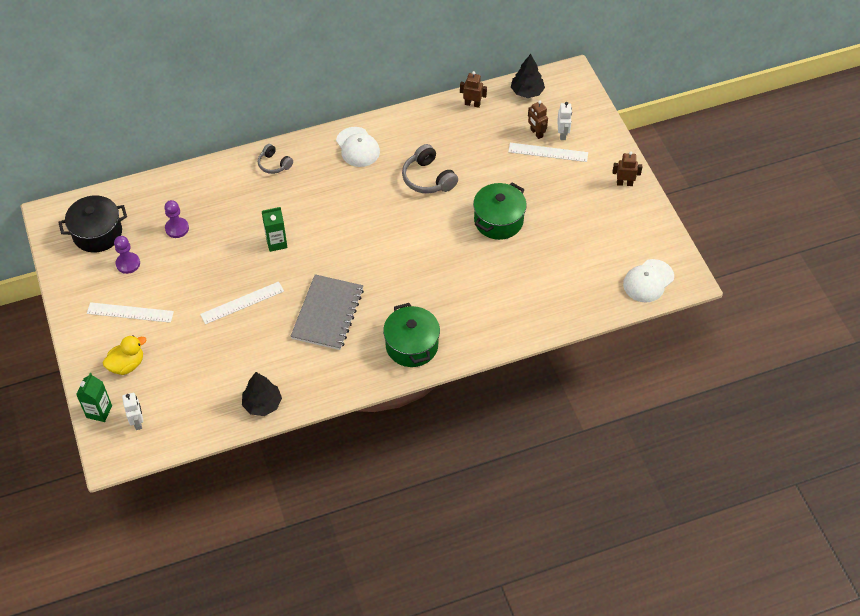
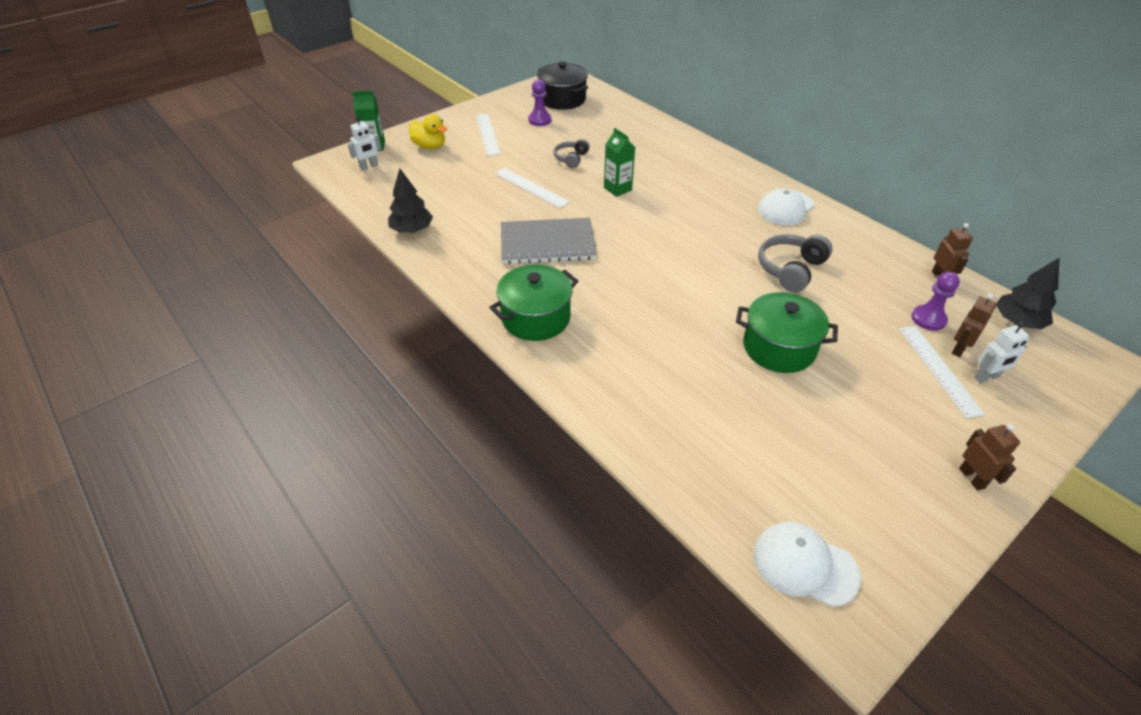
camera: 70 degrees right, 10 degrees down
(177, 228) = (595, 133): purple pawn -> purple pawn (928, 319)
(274, 164) = (714, 163): grey headphones -> grey headphones (571, 159)

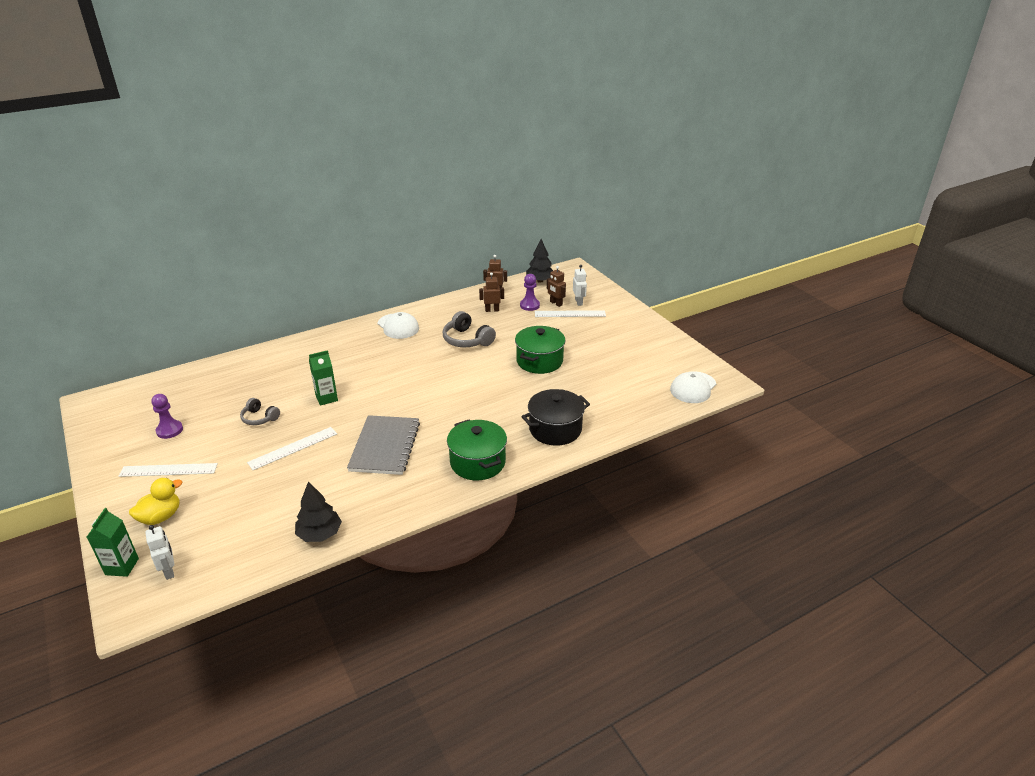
camera: 80 degrees left, 10 degrees down
(562, 99) = (139, 410): black pot -> black pot (555, 429)
(972, 478) = (644, 326): brown robot -> brown robot (492, 310)

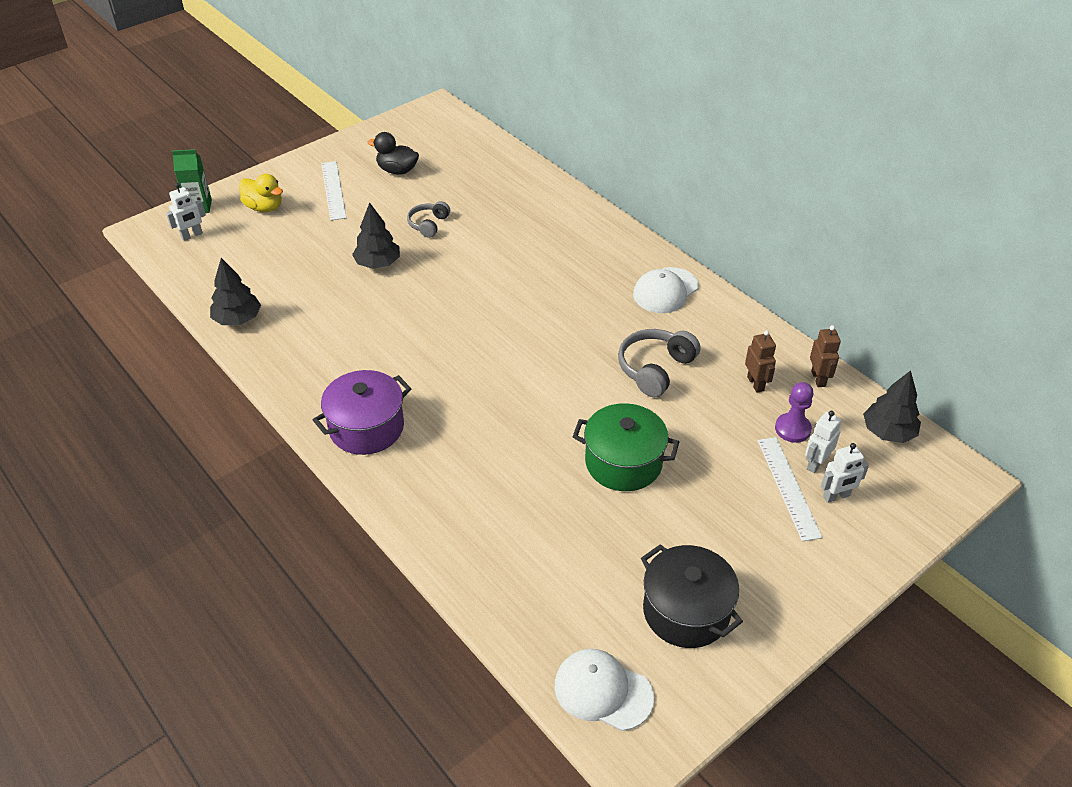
camera: 80 degrees right, 10 degrees up
(169, 430) = (397, 170): purple pawn -> black duck
(293, 448) = (378, 263): white ruler -> black tree
(326, 398) = (477, 265): green carton -> none
(385, 446) = (389, 336): grey notebook -> none
(477, 462) = (366, 428): green pot -> purple pot
(555, 429) = (449, 502): black pot -> black pot (686, 611)
(556, 303) = (816, 464): brown robot -> white robot

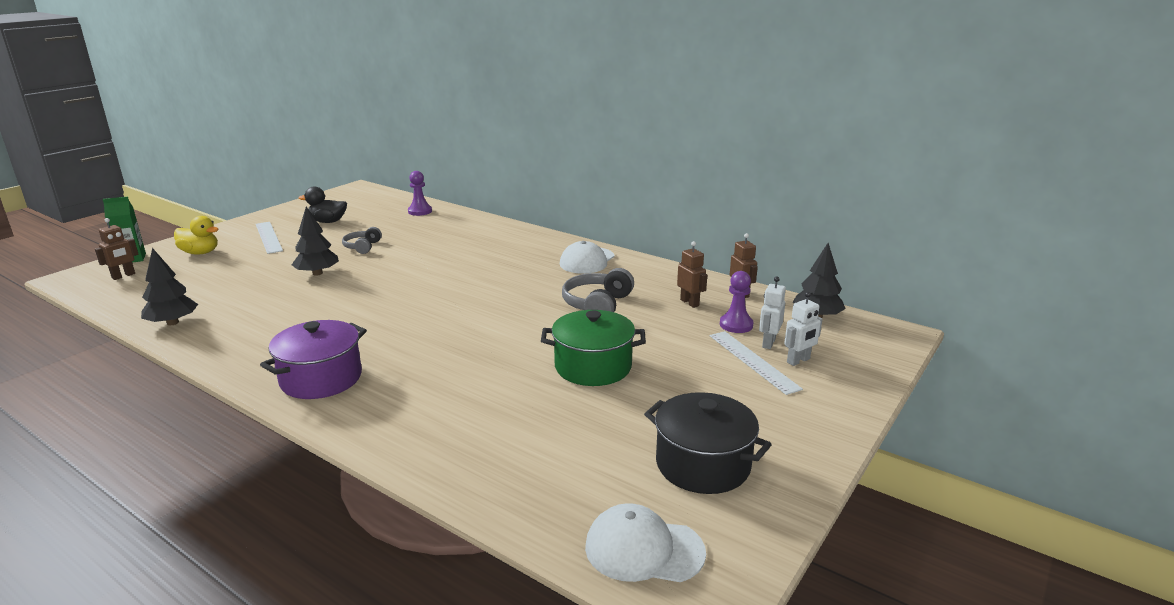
camera: 15 degrees left, 20 degrees down
(192, 235) = (123, 276): white robot -> brown robot
(500, 165) = (420, 211): none -> purple pawn

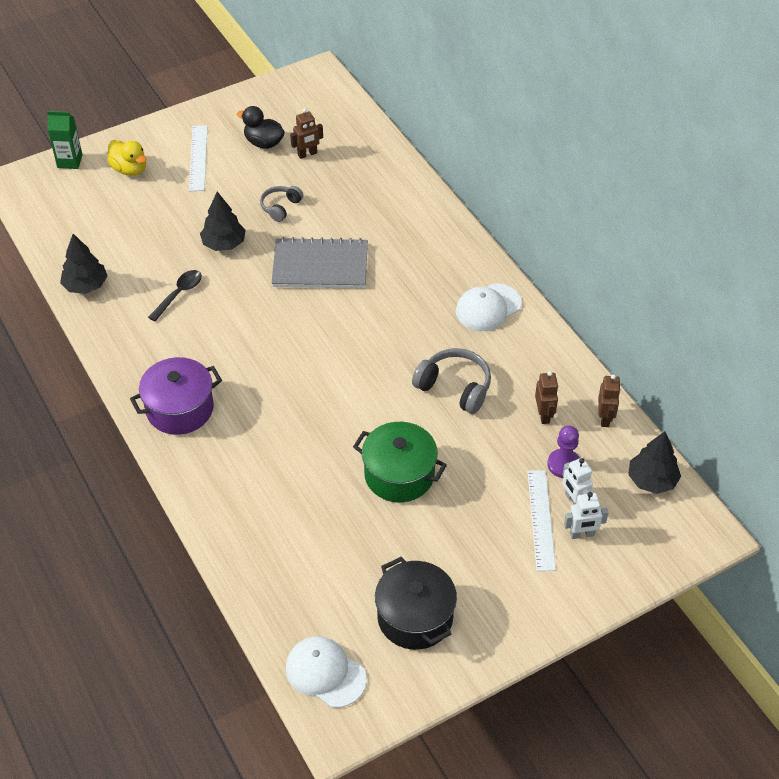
camera: 25 degrees right, 25 degrees up
(123, 276) = (58, 192): brown robot -> brown robot (307, 154)
(284, 308) = (179, 294): none -> black spoon
(420, 211) = (364, 149): purple pawn -> none
(420, 268) = (320, 266): none -> grey notebook
(597, 305) = (454, 387): grey headphones -> grey headphones turned 75 degrees clockwise
(768, 343) = (574, 501): white robot -> white robot turned 75 degrees counterclockwise

